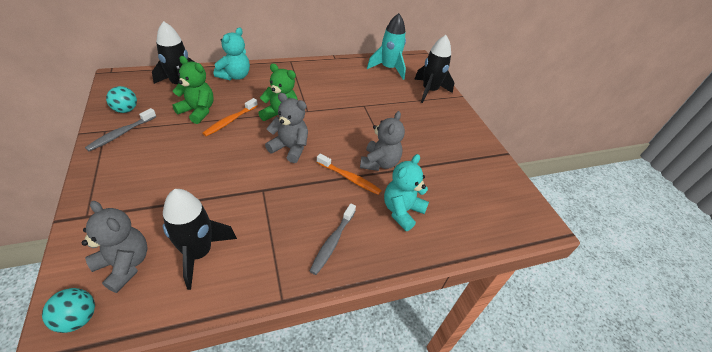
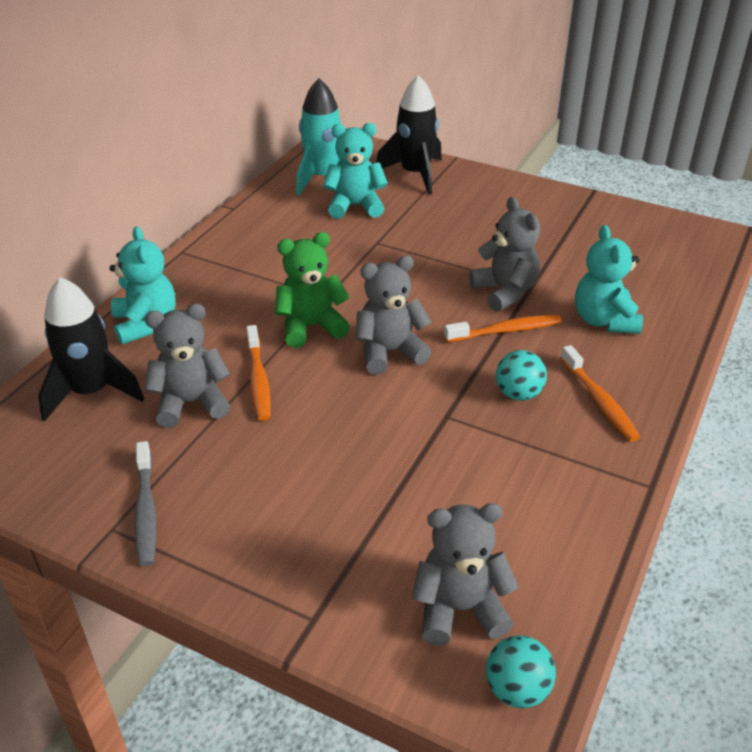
camera: 40 degrees left, 5 degrees down
(126, 110) = (83, 482): turquoise ball -> turquoise ball (518, 394)
(198, 111) = (191, 403): green teddy bear -> grey teddy bear
(198, 253) = (506, 527): black rocket -> none
(332, 242) = (599, 401): grey toothbrush -> orange toothbrush
(381, 87) = (355, 206): none -> turquoise teddy bear

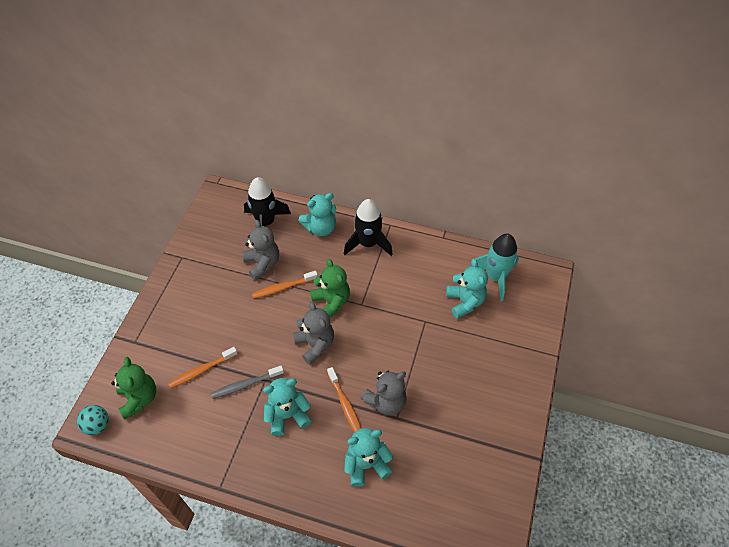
camera: 80 degrees right, 15 degrees up
(146, 511) = (192, 266): grey toothbrush -> grey toothbrush (246, 384)
(415, 174) = (519, 331): black rocket -> black rocket (368, 243)
(459, 608) = (139, 398): grey teddy bear -> green teddy bear
(518, 394) = (287, 415): turquoise ball -> turquoise teddy bear
(599, 401) = (286, 461): orange toothbrush -> orange toothbrush (201, 370)

